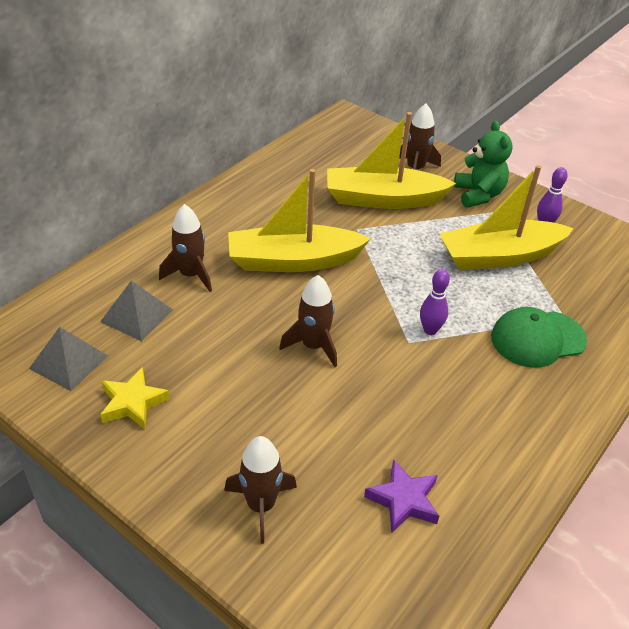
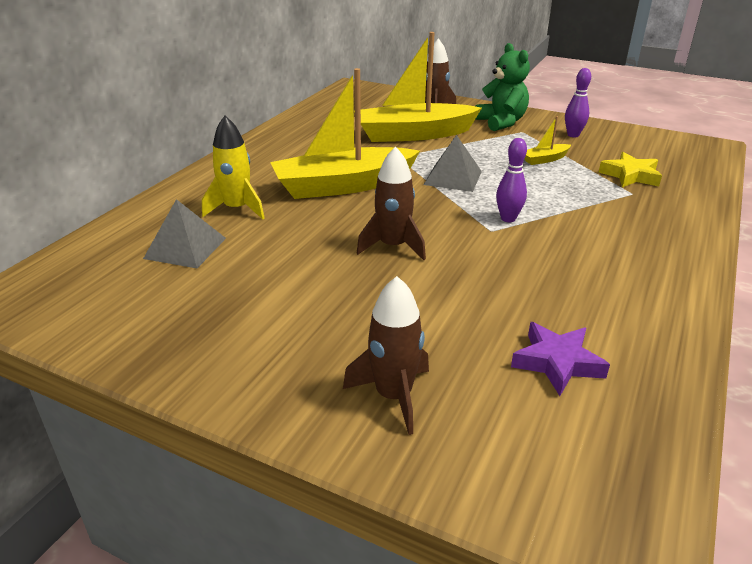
camera: 10 degrees left, 10 degrees down
(69, 362) = (113, 298): grey pyramid -> grey pyramid (453, 177)
(133, 403) = (202, 323): yellow star -> yellow star (630, 175)
(190, 275) = (237, 209): brown rocket -> yellow rocket
(499, 256) = (545, 159): yellow boat -> yellow boat, size x0.41
(537, 339) = (616, 211): green cap -> none

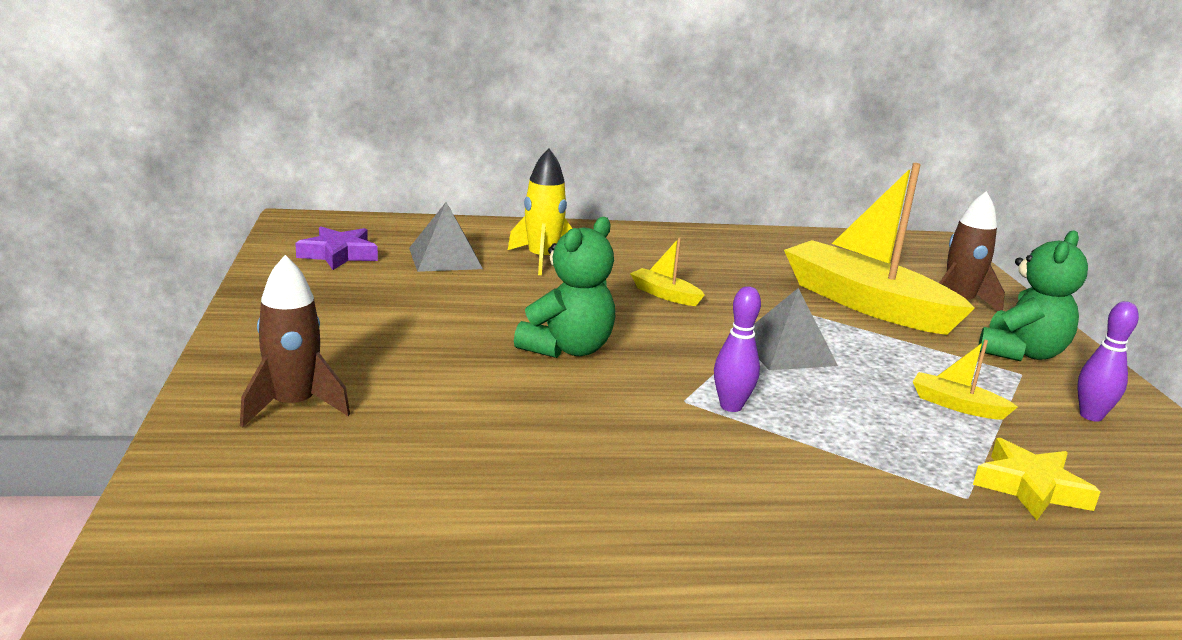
camera: 55 degrees right, 10 degrees down
(343, 186) = (665, 295): yellow boat -> yellow boat, size x0.41
(393, 246) = (567, 349): brown rocket -> green teddy bear
(557, 362) = (428, 492): purple star -> purple star (339, 254)

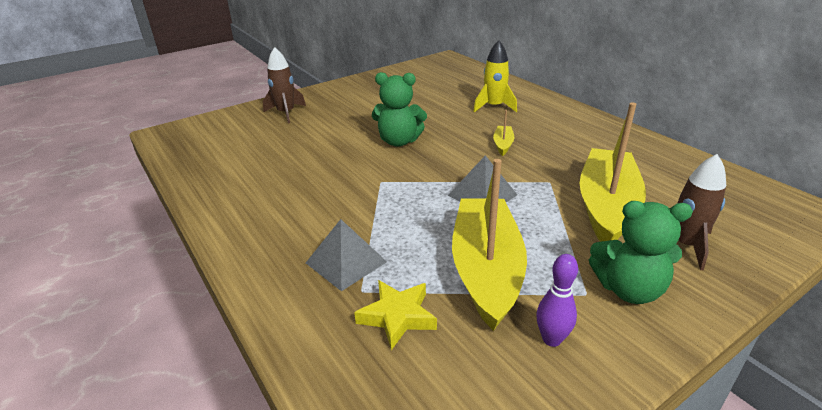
camera: 65 degrees right, 10 degrees up
(339, 254) = (425, 74): purple star -> none
(445, 258) = (457, 90): grey pyramid -> grey pyramid (346, 262)
(731, 406) = (389, 194): purple bowling pin -> none
(956, 405) = (486, 270): yellow boat -> yellow boat, size x2.41

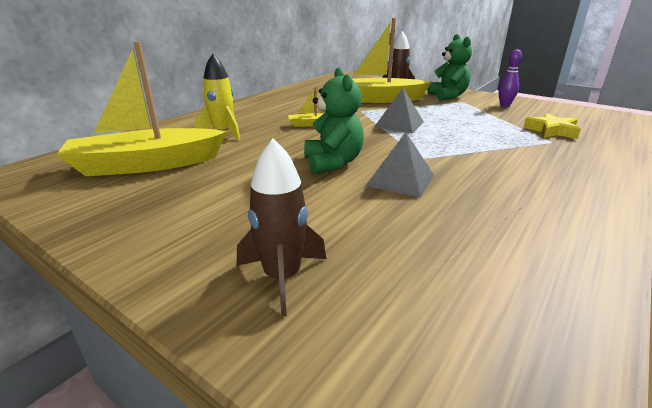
camera: 110 degrees left, 5 degrees down
(346, 262) = (539, 150): grey pyramid -> grey pyramid (400, 180)
(486, 270) = (478, 118): yellow boat -> yellow boat (146, 165)

